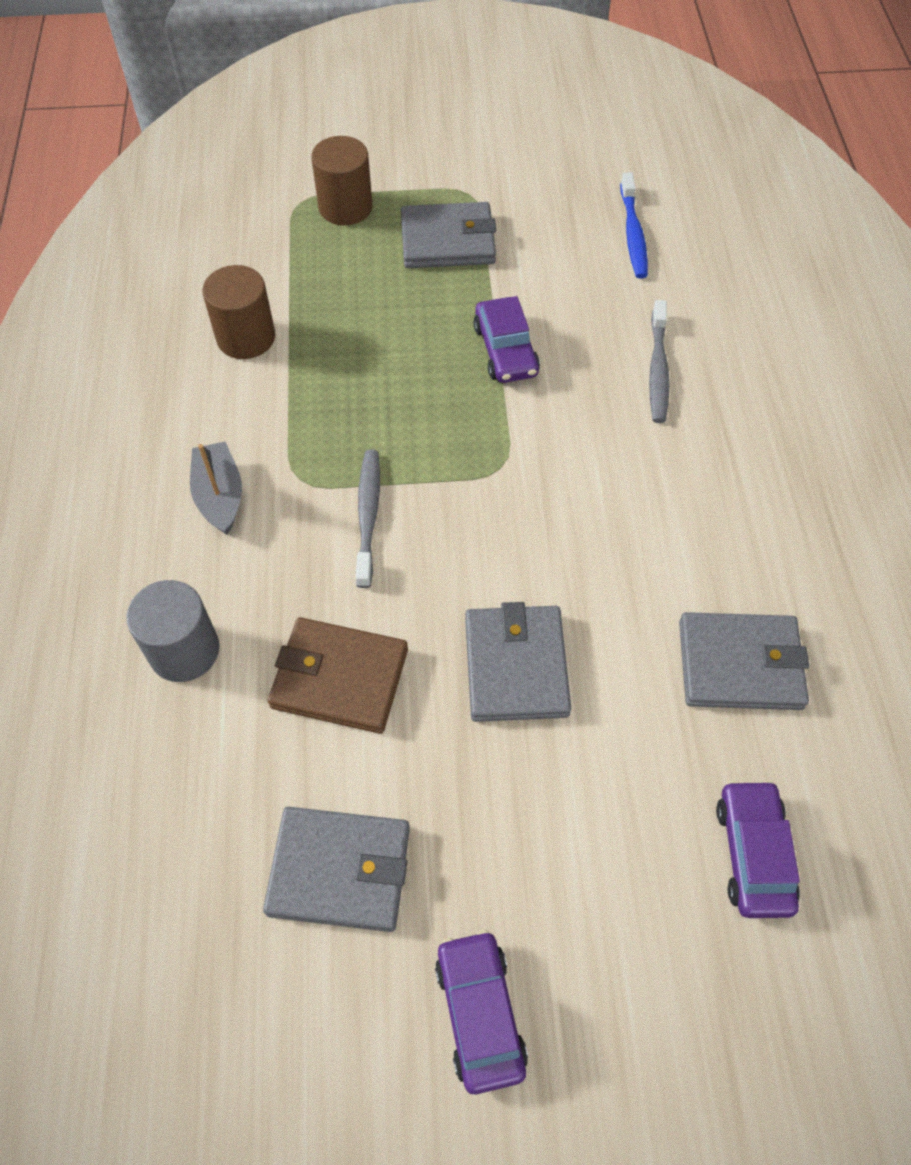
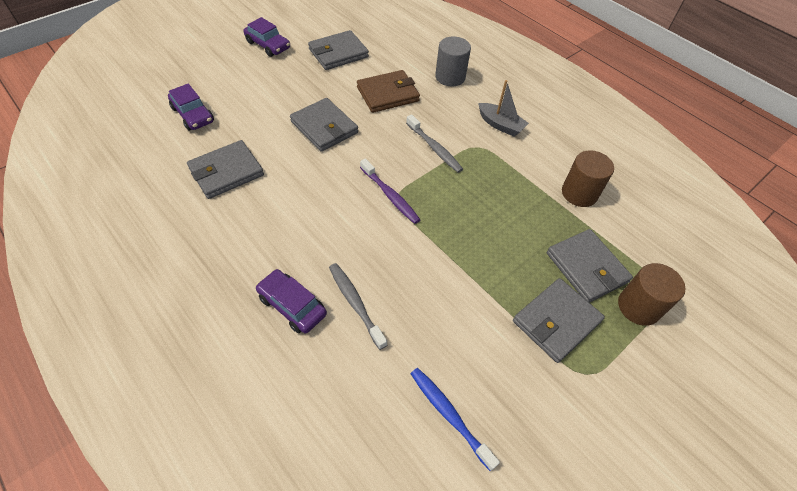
camera: 140 degrees right, 5 degrees down
(351, 263) = (586, 267): none -> grey wallet
(505, 350) = (450, 263): purple car -> purple car (292, 305)
(506, 476) = (390, 196): none -> purple toothbrush

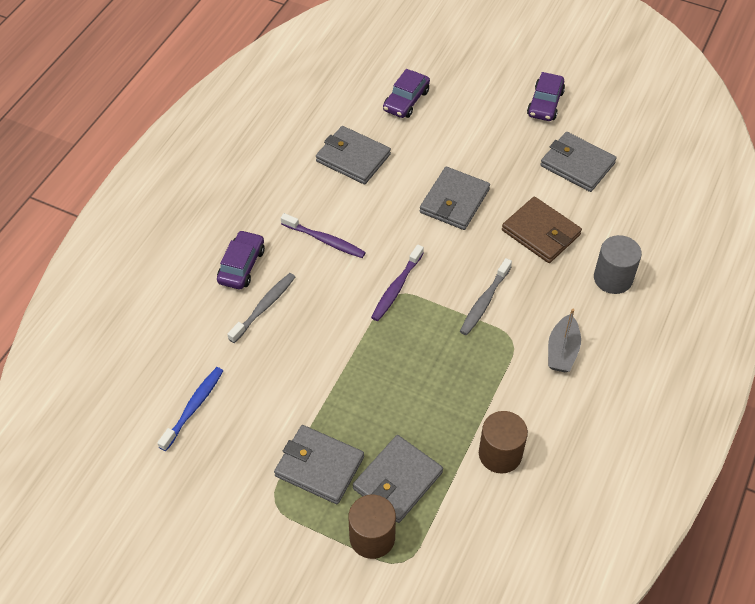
camera: 70 degrees right, 0 degrees up
(306, 226) = (325, 240): none -> purple toothbrush

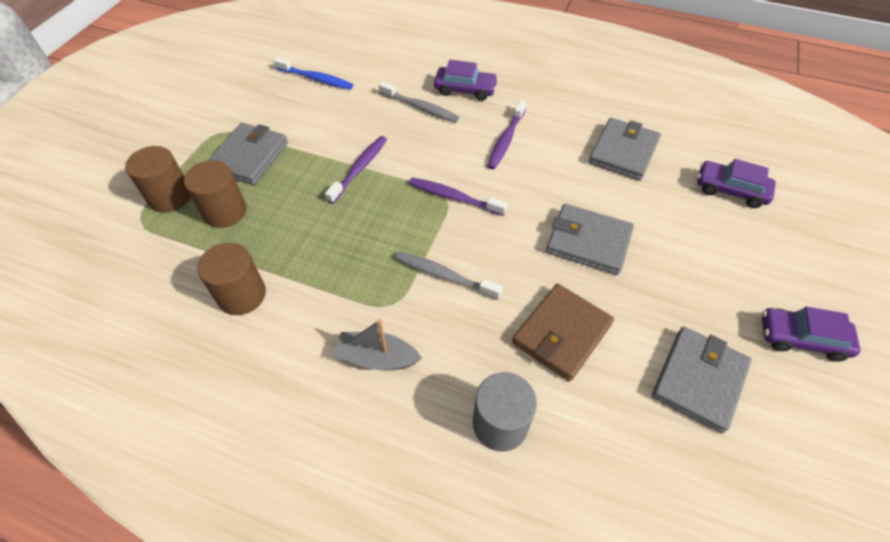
camera: 85 degrees right, 0 degrees up
(350, 363) = (359, 169): none -> purple toothbrush
(397, 480) = (225, 211): grey wallet -> brown cylinder

